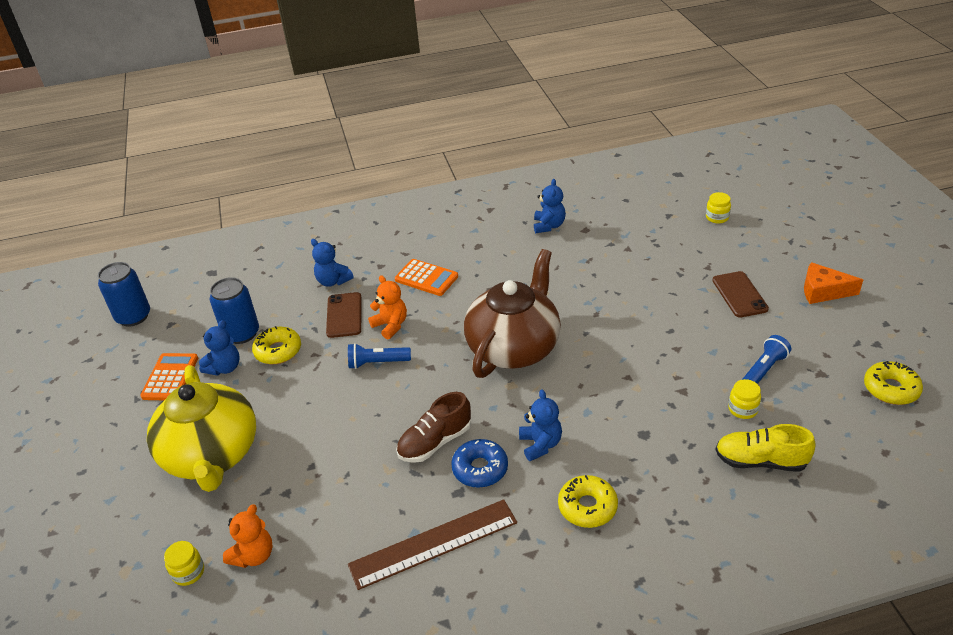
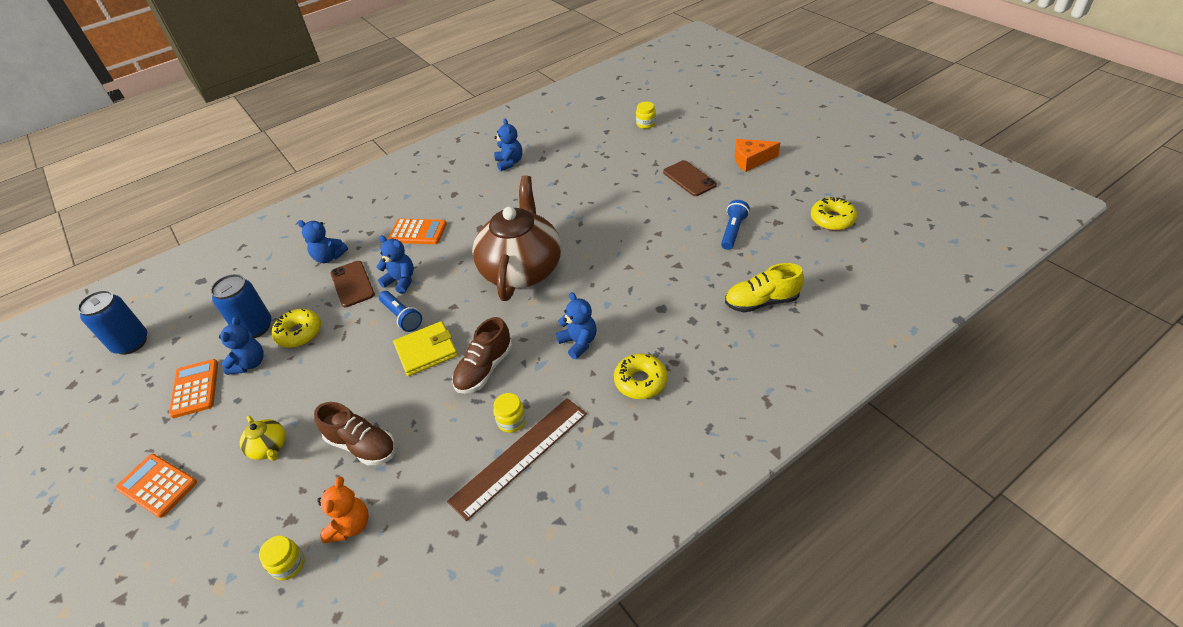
camera: 20 degrees left, 5 degrees up
(109, 459) = (157, 485): none -> orange calculator
(212, 455) = (269, 448): yellow teapot -> yellow teapot, size x0.40
(292, 481) = (362, 445): none -> brown shoe
(377, 363) = (402, 316): blue flashlight -> blue flashlight turned 105 degrees counterclockwise
(387, 405) = (426, 351): none -> yellow wallet
(391, 325) = (401, 281): orange teddy bear -> blue teddy bear
(480, 469) = (534, 379): blue donut -> none
(742, 409) = (730, 266): yellow jar -> yellow jar (511, 421)

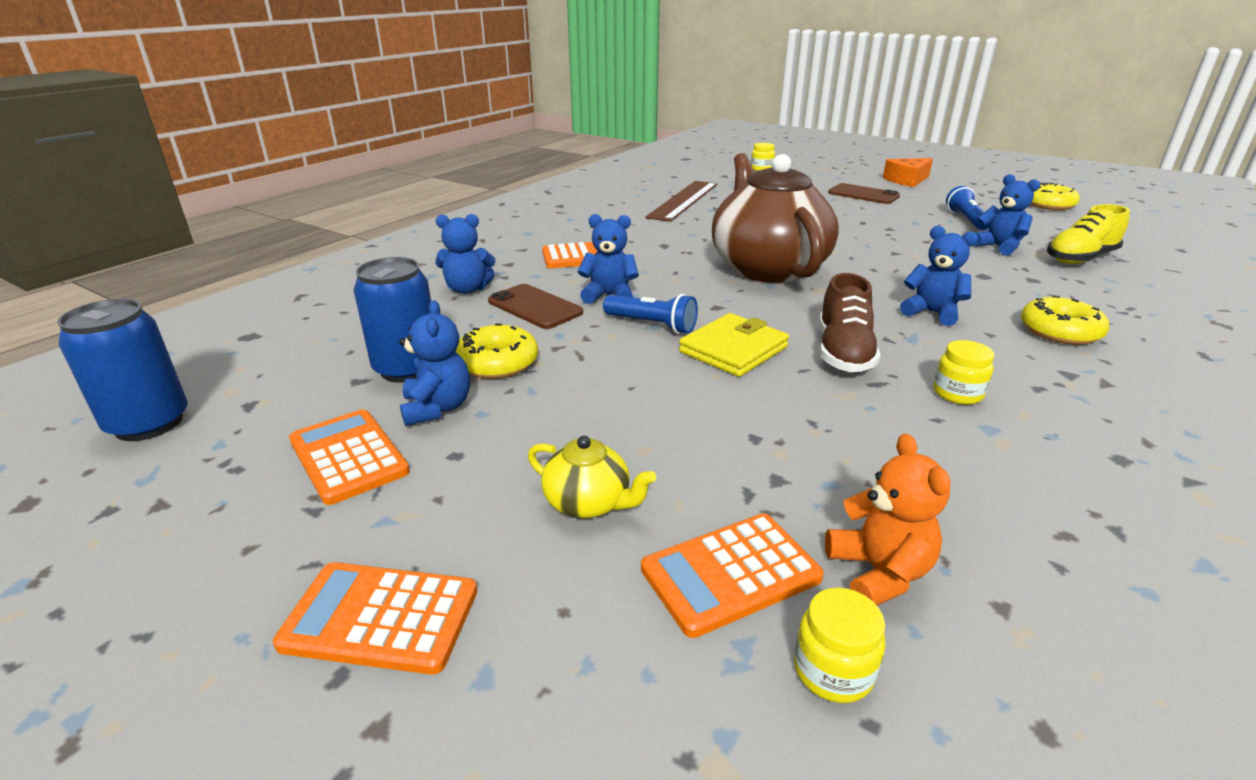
camera: 25 degrees left, 15 degrees down
(292, 506) = (730, 573): none -> orange calculator
(362, 445) = (763, 464): brown shoe -> none
(509, 163) = (638, 201): blue teddy bear -> blue teddy bear (999, 247)
(520, 456) = (1025, 425): brown ruler -> brown ruler (684, 200)

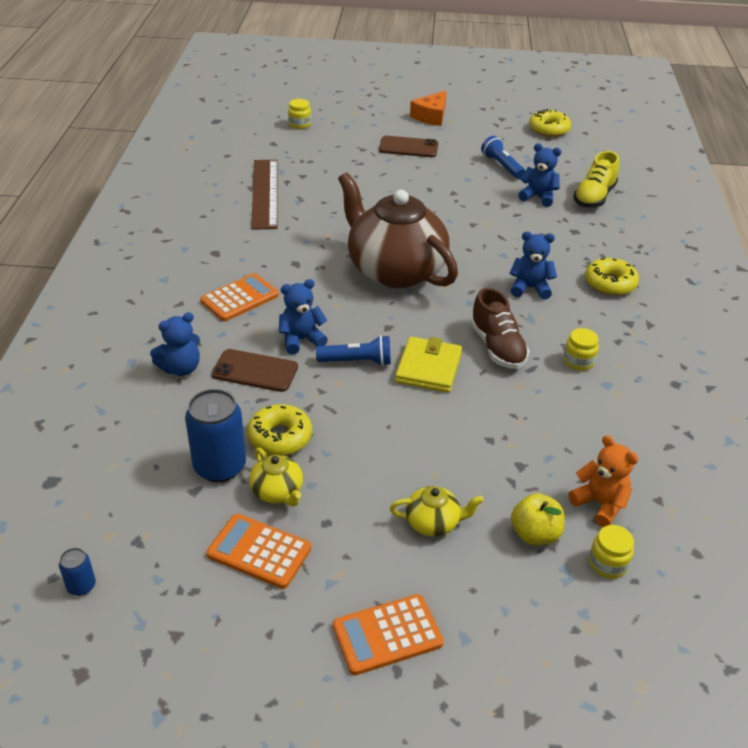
camera: 30 degrees left, 10 degrees up
(149, 423) = (81, 586): blue can -> blue can, size x0.48
(437, 408) = (277, 492): blue teddy bear -> yellow teapot
(730, 573) = (535, 534): orange calculator -> yellow apple

